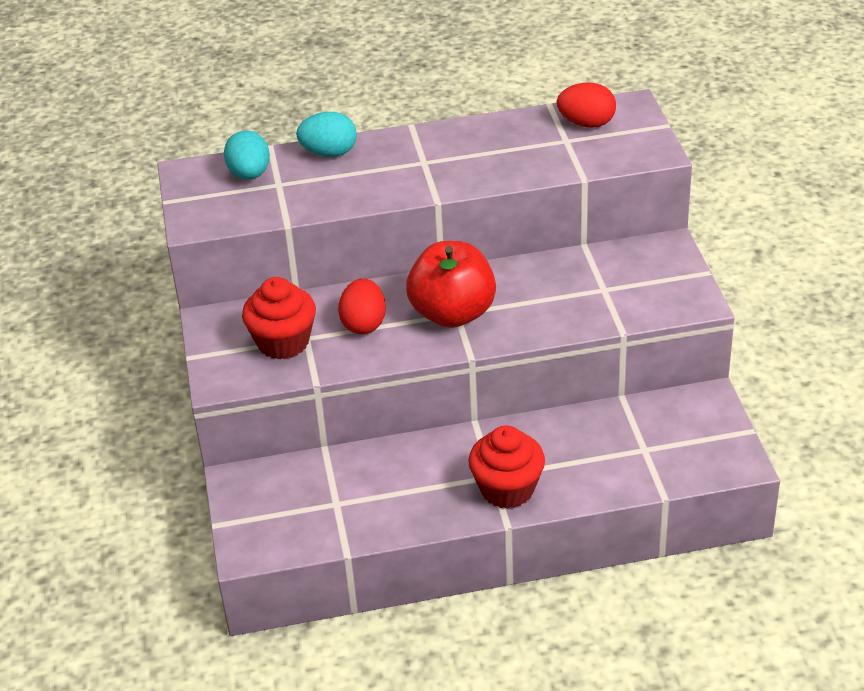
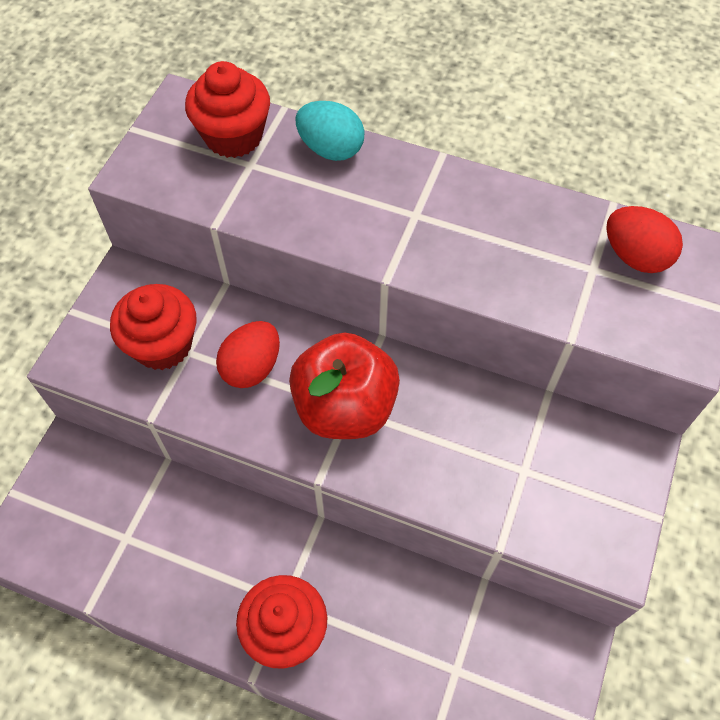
camera: 30 degrees right, 20 degrees up
(249, 174) = (233, 136): turquoise egg -> red cupcake

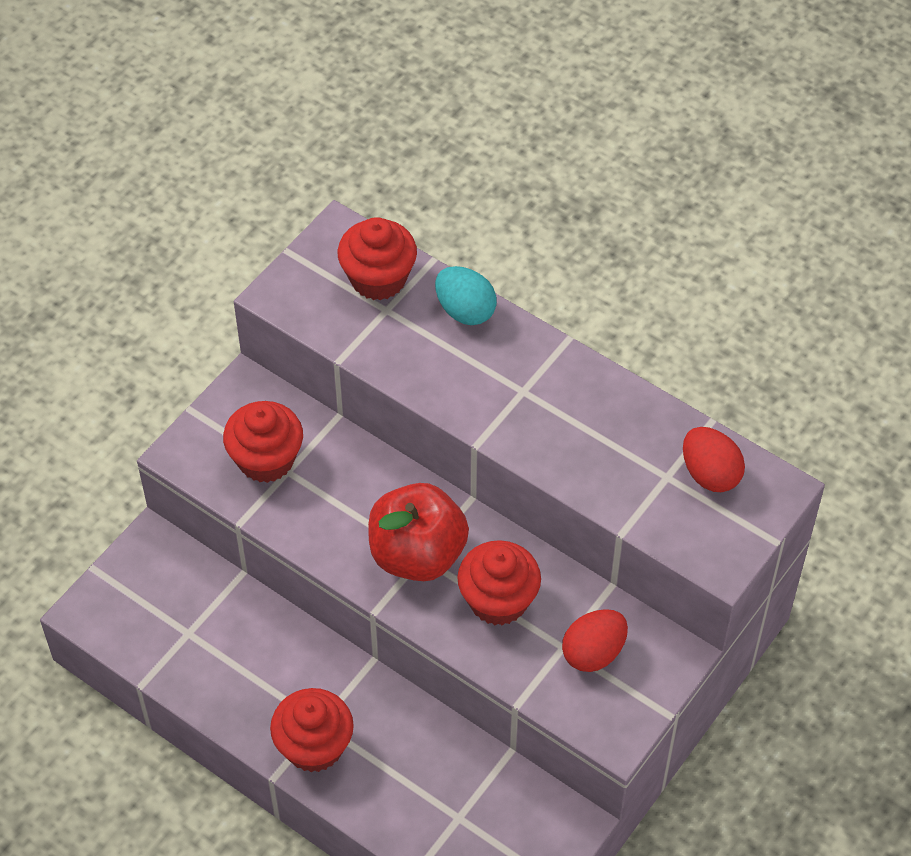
camera: 15 degrees right, 5 degrees down
(252, 367) = (342, 499): red egg -> red egg (593, 652)
(442, 436) = (498, 600): none -> red cupcake

